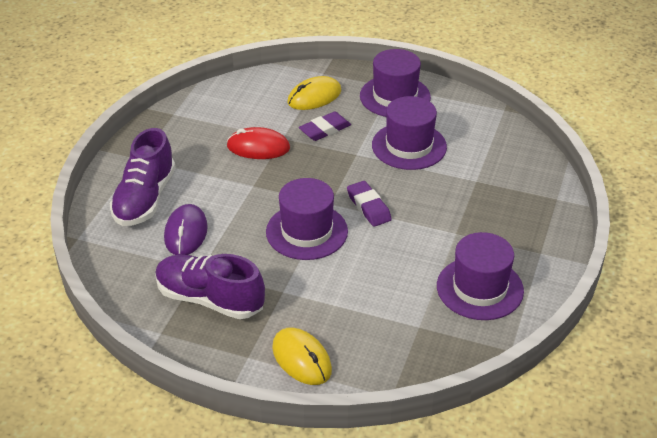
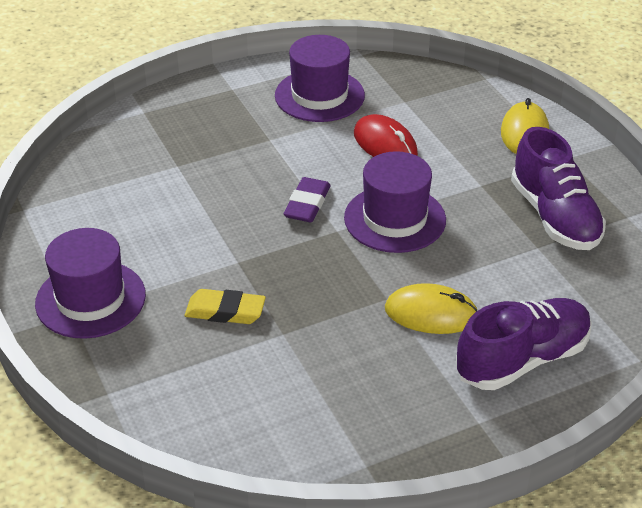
camera: 135 degrees left, 0 degrees up
(186, 233) = (515, 291): purple mouse -> none
(258, 147) = (324, 340): red mouse -> red mouse (385, 144)
(314, 97) = (171, 364): yellow mouse -> yellow mouse (431, 313)
(325, 130) = (225, 311): purple eraser -> yellow eraser
(409, 146) = (175, 235): purple hat -> none

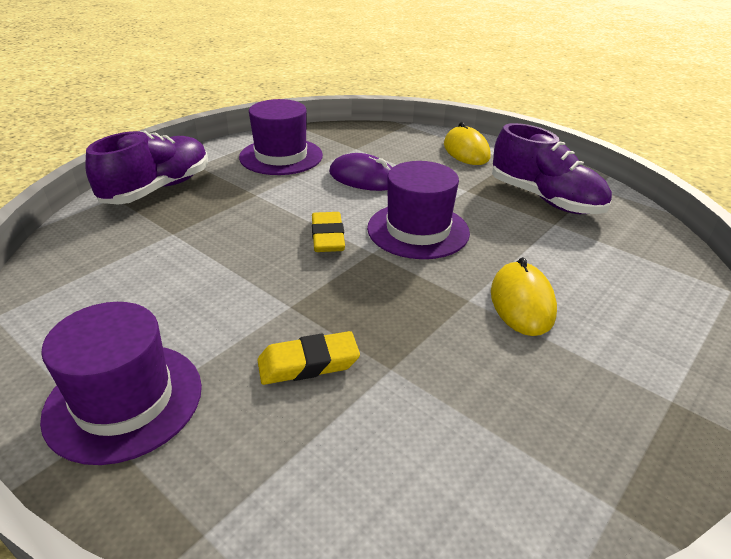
camera: 25 degrees left, 5 degrees down
(307, 204) = (327, 237): purple eraser -> yellow eraser
(385, 144) = (363, 178): red mouse -> purple mouse
(431, 313) = (522, 302): yellow mouse -> yellow mouse turned 75 degrees counterclockwise
(522, 360) = (642, 321): purple shoe -> purple shoe (158, 189)

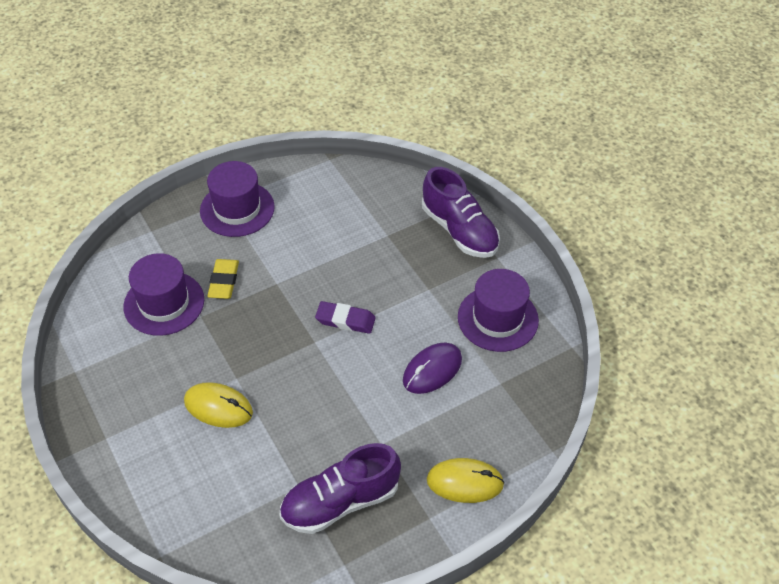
camera: 110 degrees right, 15 degrees up
(327, 237) = (345, 320): yellow eraser -> purple eraser
(418, 230) = (330, 380): purple hat -> purple hat (164, 303)

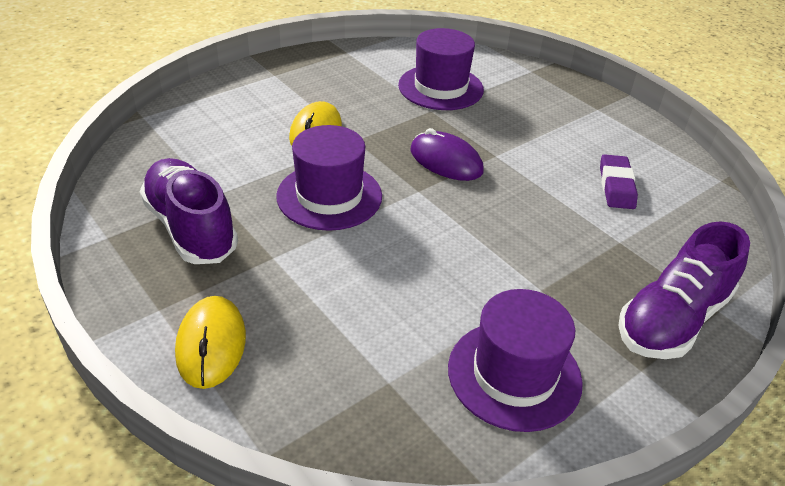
camera: 80 degrees right, 10 degrees down
(224, 281) = (483, 120): yellow eraser -> none
(237, 209) = (592, 118): purple hat -> purple hat (329, 196)
(345, 320) = (458, 213): purple eraser -> purple eraser (616, 186)
(432, 370) = (397, 300): purple mouse -> purple mouse (446, 161)

